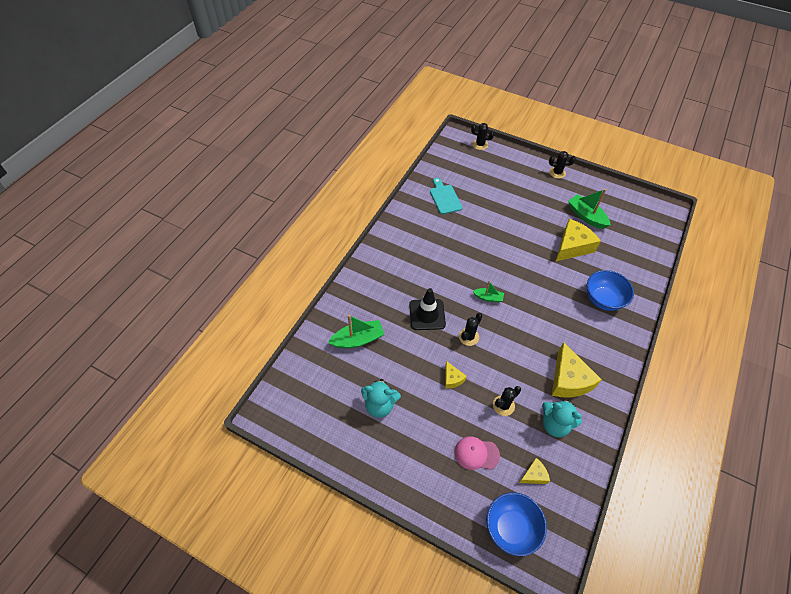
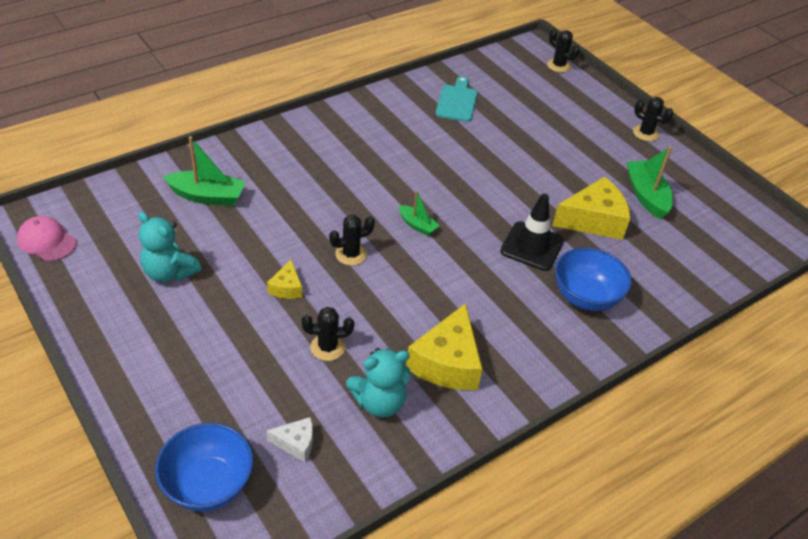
camera: 25 degrees right, 10 degrees down
(427, 314) = (318, 208): black traffic cone -> black traffic cone (532, 246)
(476, 453) = (241, 381): pink cap -> pink cap (47, 241)
(534, 475) = (296, 443): yellow cheese -> white cheese
(555, 424) = (379, 402): turquoise teddy bear -> turquoise teddy bear turned 75 degrees counterclockwise

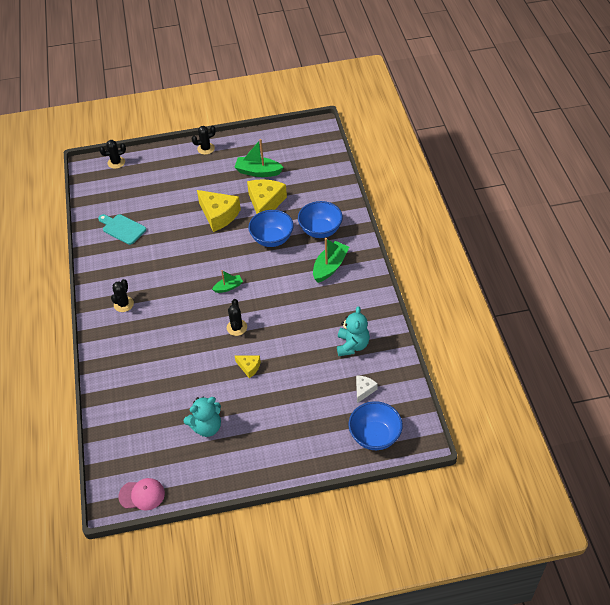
camera: 60 degrees left, 5 degrees up
(47, 241) = (142, 495): pink cap -> pink cap turned 150 degrees counterclockwise
(207, 196) = (144, 392): green boat -> green boat (330, 266)
(328, 347) = (304, 359): black cactus -> black cactus (123, 304)
(447, 362) = (339, 307): yellow cheese -> yellow cheese (219, 215)
(532, 246) = (272, 239): black traffic cone -> blue bowl

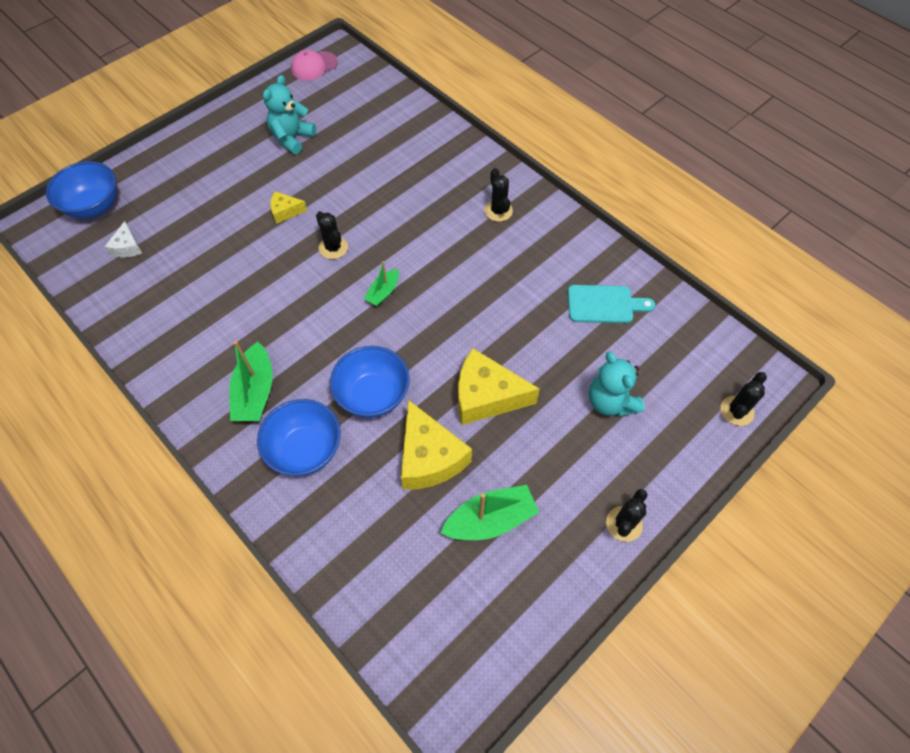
camera: 145 degrees right, 10 degrees up
(352, 345) = (166, 293): turquoise teddy bear -> turquoise teddy bear (610, 402)

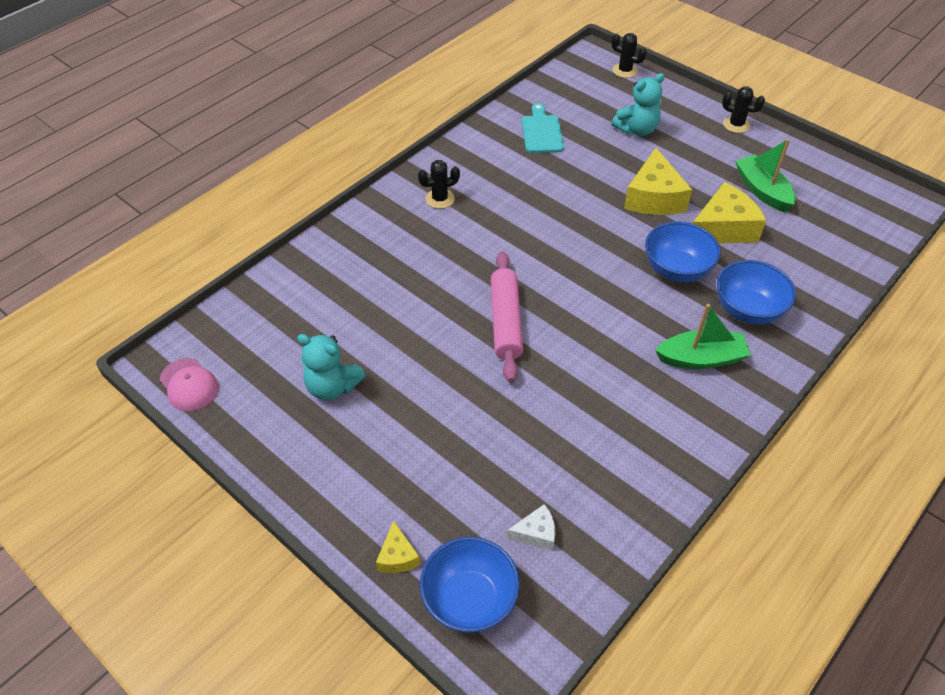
camera: 95 degrees left, 10 degrees down
(285, 211) = (457, 373): yellow cheese -> yellow cheese (397, 556)
(333, 248) = (506, 322): black cactus -> pink rolling pin
(383, 292) = (558, 275): green boat -> none

